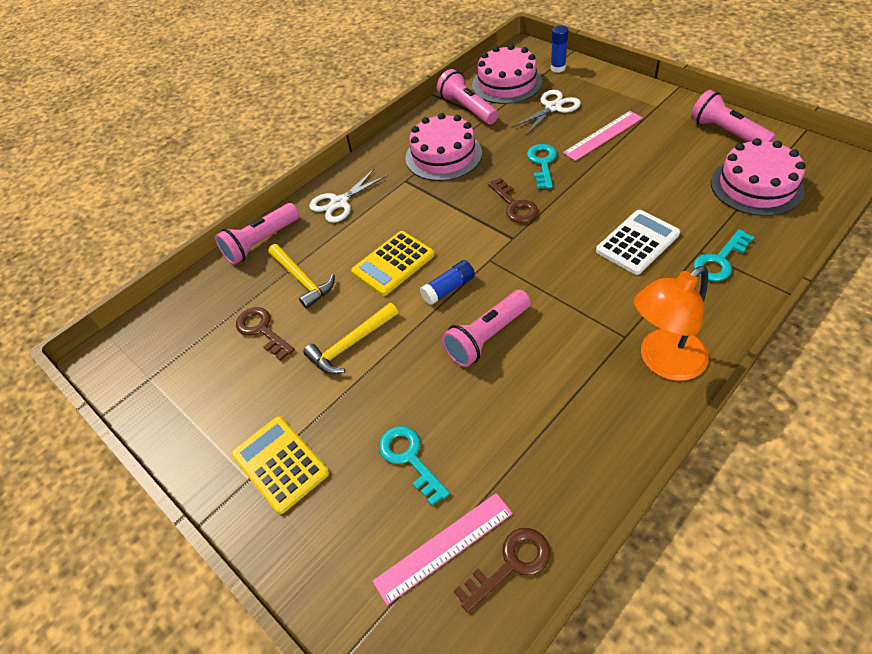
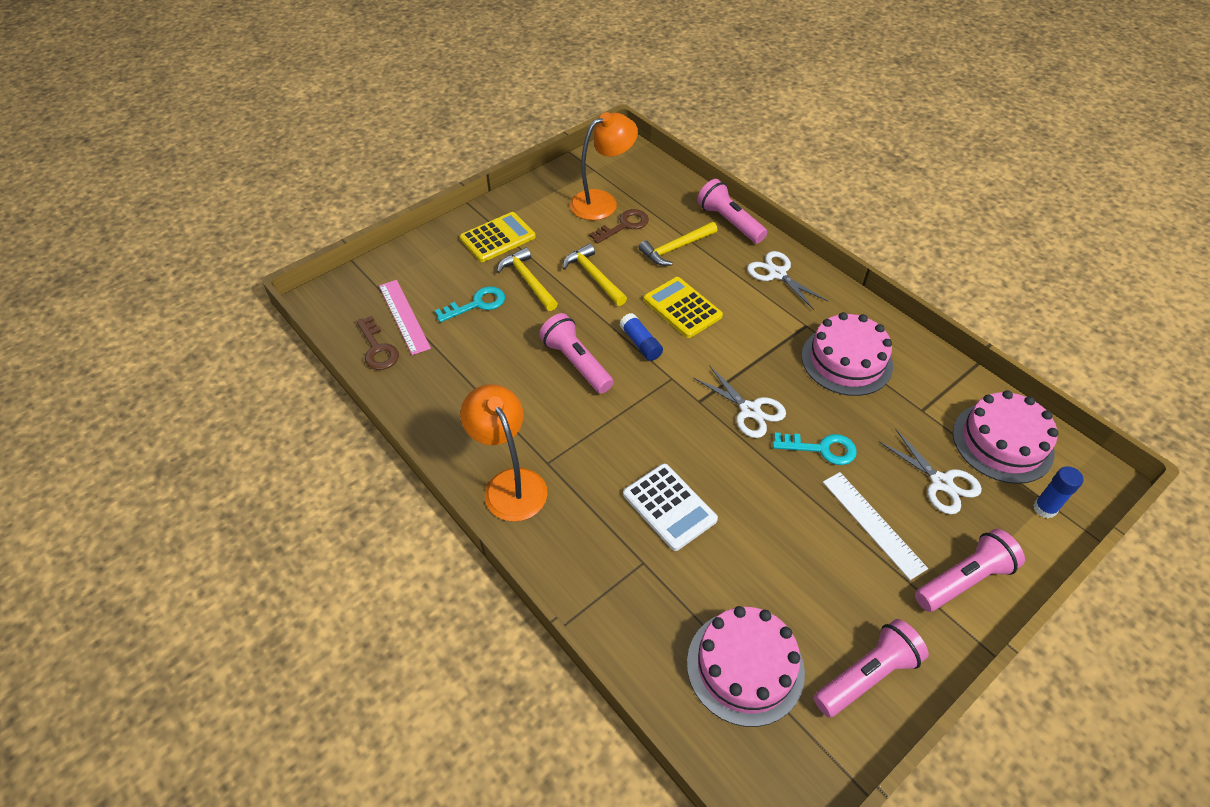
camera: 90 degrees right, 0 degrees up
(215, 359) = (602, 201): none -> orange lamp
(362, 410) = (528, 280): none -> yellow hammer
(467, 109) = (942, 393): pink flashlight -> pink flashlight (963, 579)
(514, 205) = (750, 410): brown key -> white scissors
(603, 135) = (873, 524): pink ruler -> white ruler
(720, 260) = (624, 576): turquoise key -> none

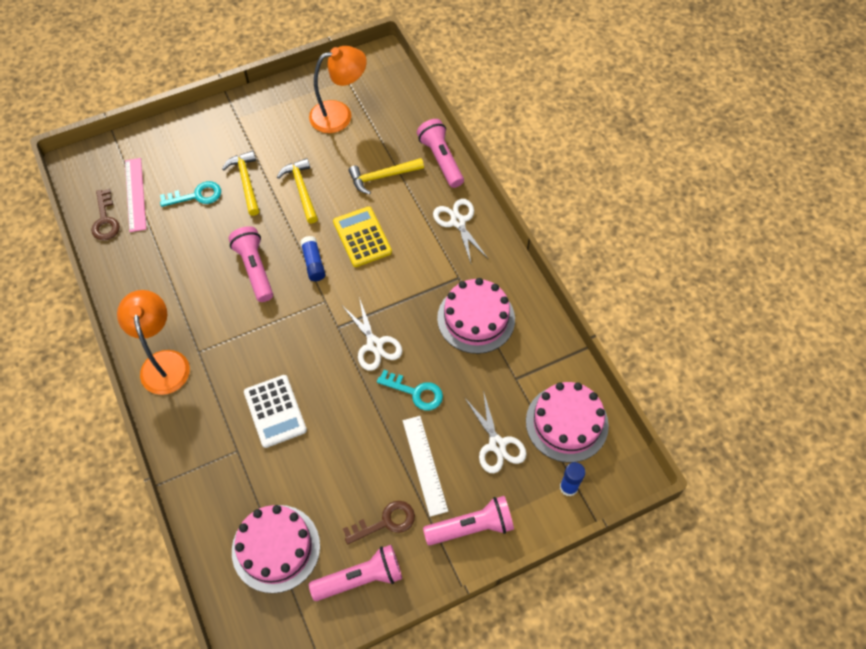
camera: 15 degrees right, 10 degrees up
(497, 238) = (237, 133): yellow calculator -> none
(624, 225) = (348, 144): brown key -> brown key (385, 522)

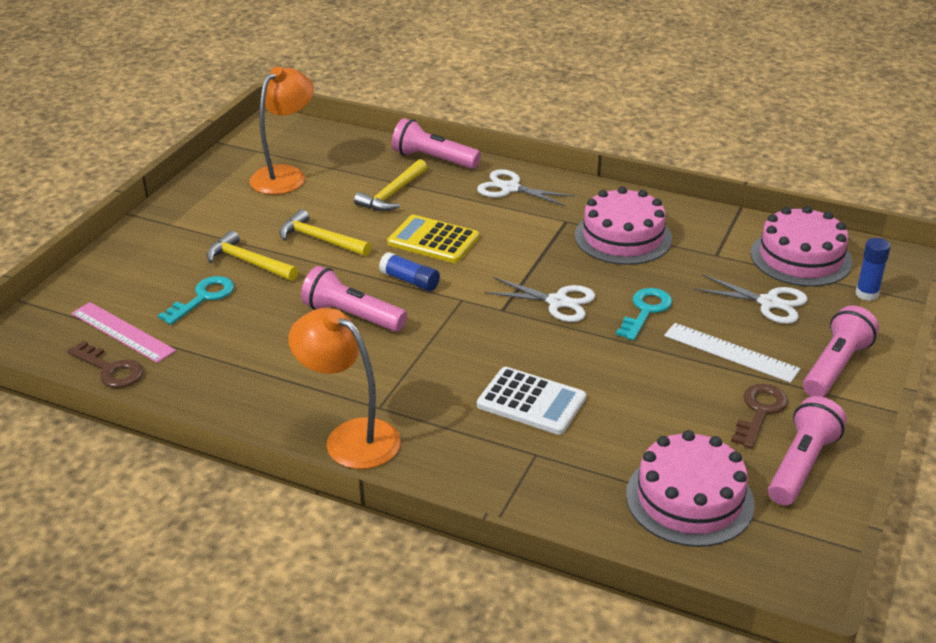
camera: 40 degrees left, 25 degrees down
(415, 392) = (645, 311): turquoise key -> turquoise key turned 45 degrees counterclockwise

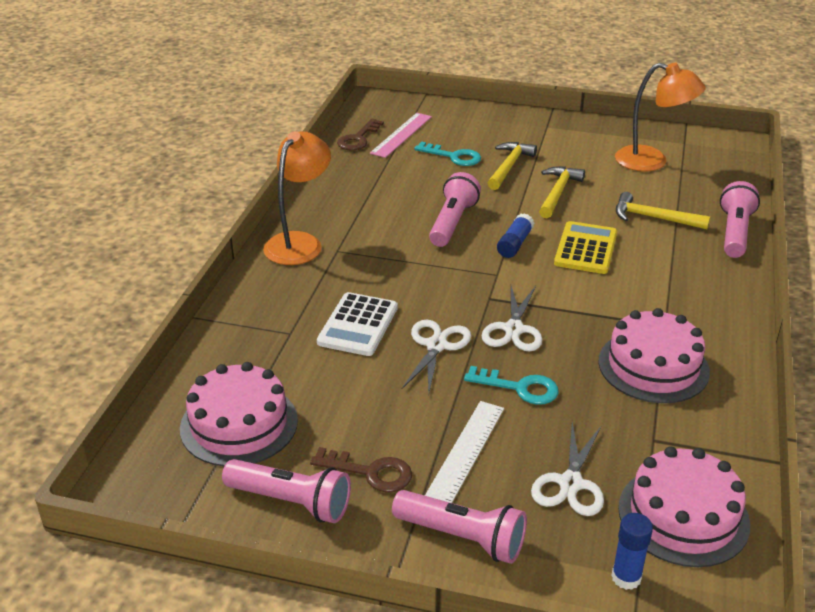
camera: 80 degrees right, 0 degrees up
(510, 188) = (708, 284): white scissors -> white scissors (436, 346)

